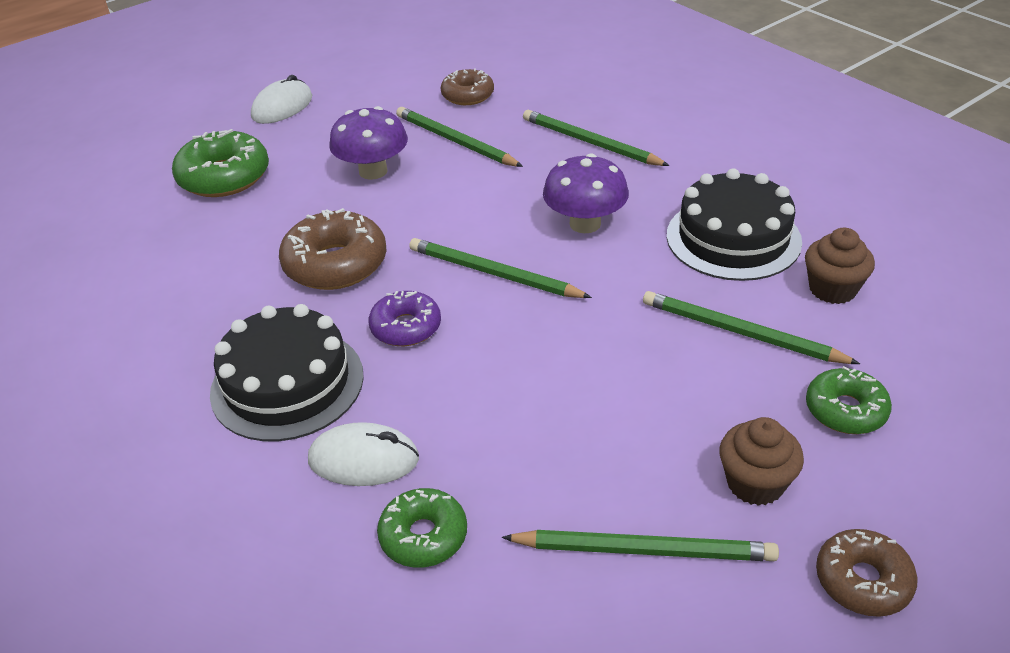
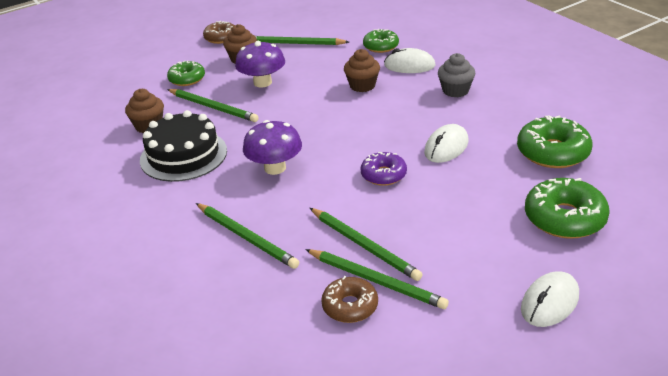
camera: 175 degrees left, 5 degrees down
(186, 260) = (553, 152): none -> green donut
(287, 383) = (455, 91): black cake -> grey cupcake
(335, 264) = (446, 147): brown donut -> white mouse
(373, 171) = (434, 218): purple mushroom -> purple mushroom (262, 82)
(406, 327) = (395, 113): purple donut -> purple donut (383, 175)
(465, 395) = (362, 86): none -> brown cupcake
(493, 273) = (342, 139): green pencil -> green pencil (376, 281)

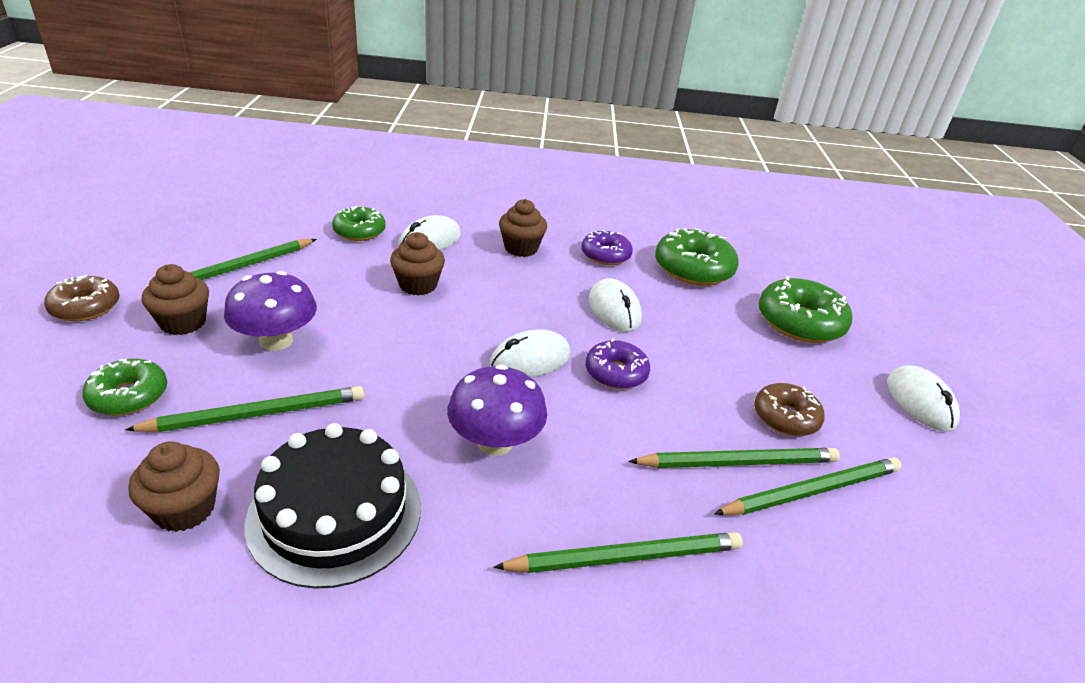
camera: 60 degrees left, 0 degrees up
(350, 306) = (846, 539): brown donut -> brown donut (785, 417)
(352, 146) = (530, 360): none -> white mouse
(455, 91) = (521, 248): grey cupcake -> brown cupcake
(504, 117) = (605, 255): none -> purple donut

